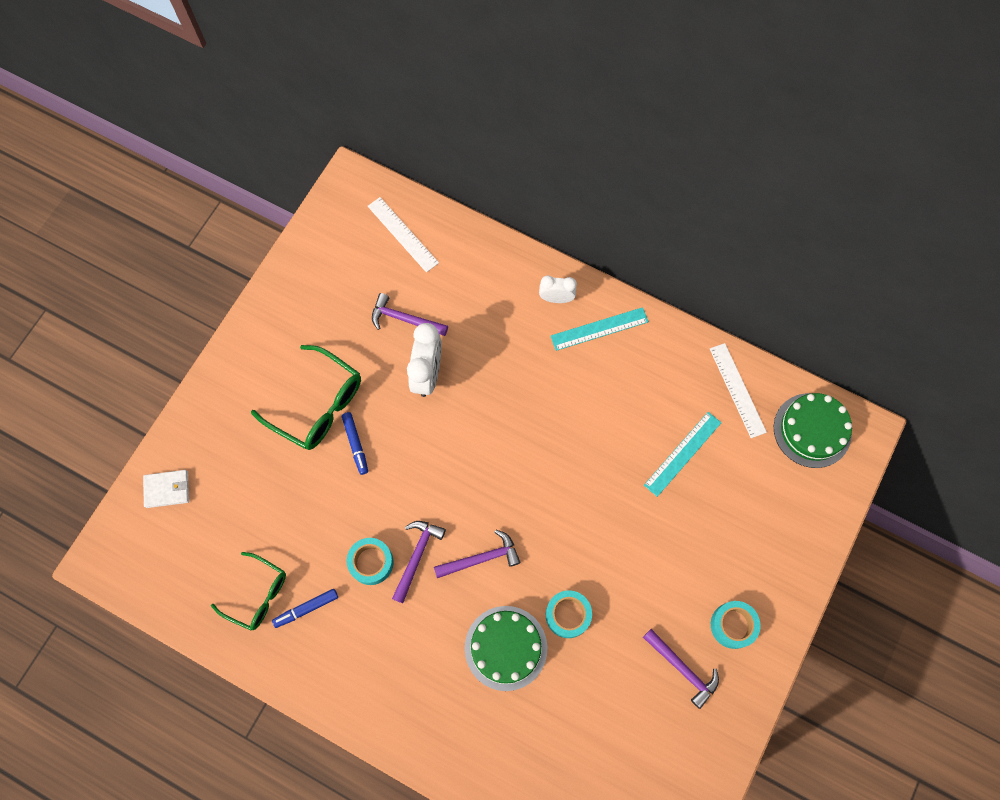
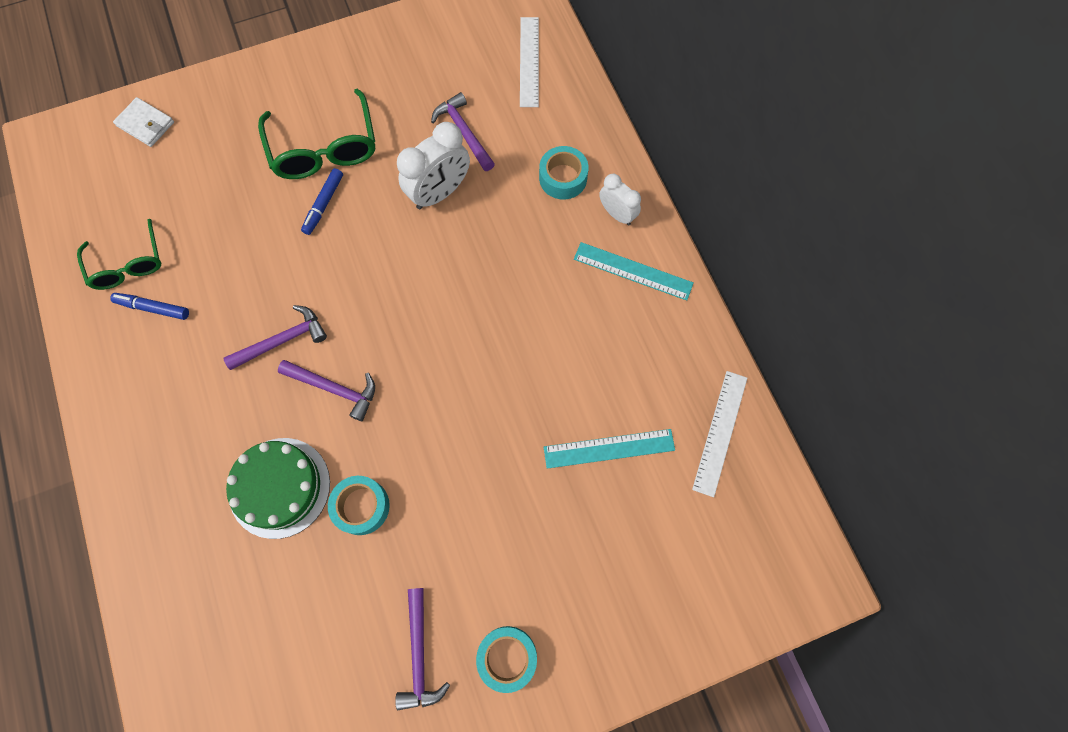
camera: 40 degrees right, 0 degrees up
(371, 562) = (241, 313): turquoise tape -> turquoise tape (563, 178)
(812, 430) = (765, 534): green cake -> none

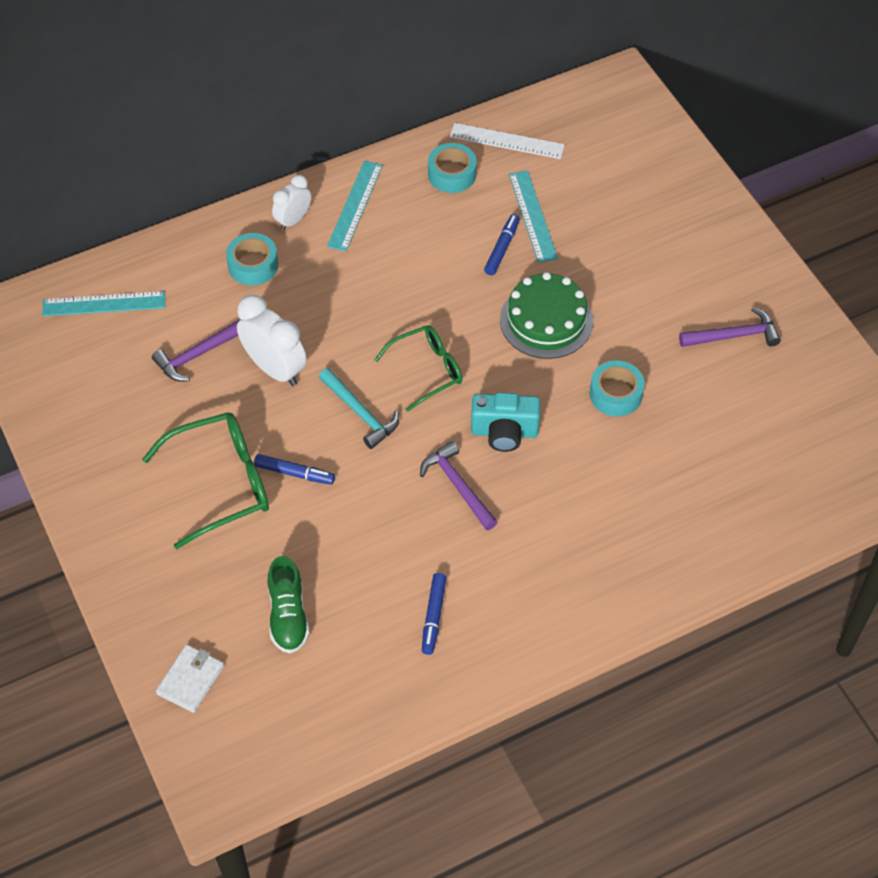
camera: 95 degrees left, 15 degrees down
(128, 263) = (381, 655): green glasses -> green glasses (426, 370)
(184, 194) = (288, 615): none -> green shoe
(279, 487) = (609, 463): green cake -> green cake (546, 320)
(334, 389) = (504, 432): purple hammer -> turquoise camera
(378, 261) = (360, 413): none -> turquoise hammer
(507, 657) = (722, 275): turquoise tape -> turquoise tape (452, 174)
(529, 61) = (104, 304): white ruler -> turquoise ruler
(566, 411) = (502, 248): none -> blue marker

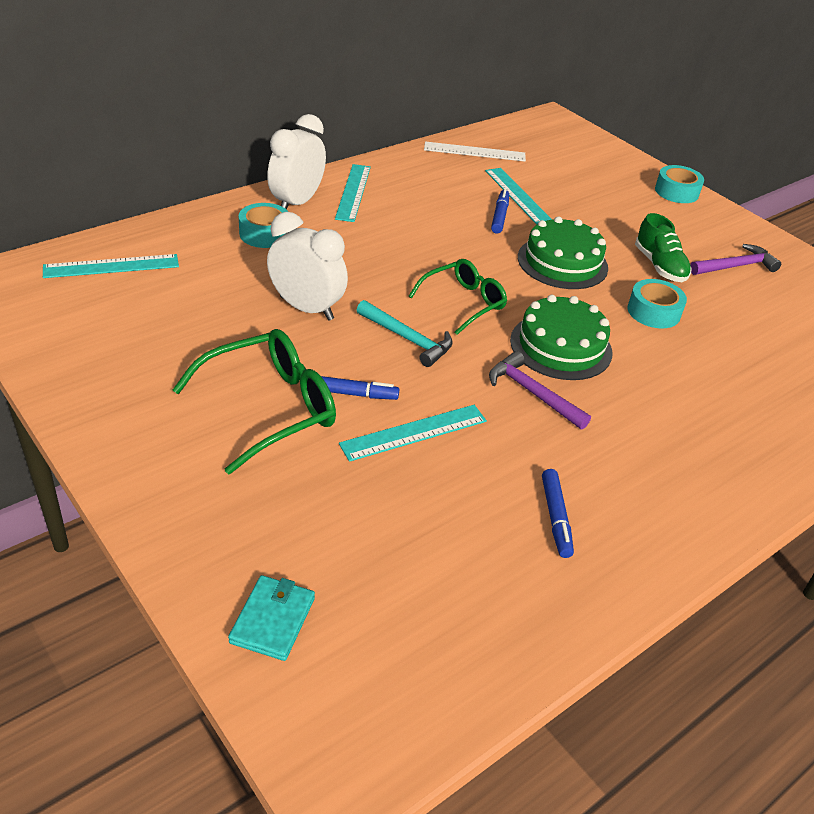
camera: 15 degrees left, 15 degrees down
(190, 680) = (272, 620): white wallet -> turquoise wallet
(198, 354) = (221, 301): purple hammer -> none
(288, 615) = (382, 532): green shoe -> green shoe (659, 266)
(293, 220) = (297, 203): white clock -> white clock, size x1.65
(339, 520) = (414, 432): none -> turquoise ruler
(452, 174) = (435, 171): turquoise tape -> turquoise tape (676, 192)
(504, 432) = (561, 346): turquoise camera -> green cake

